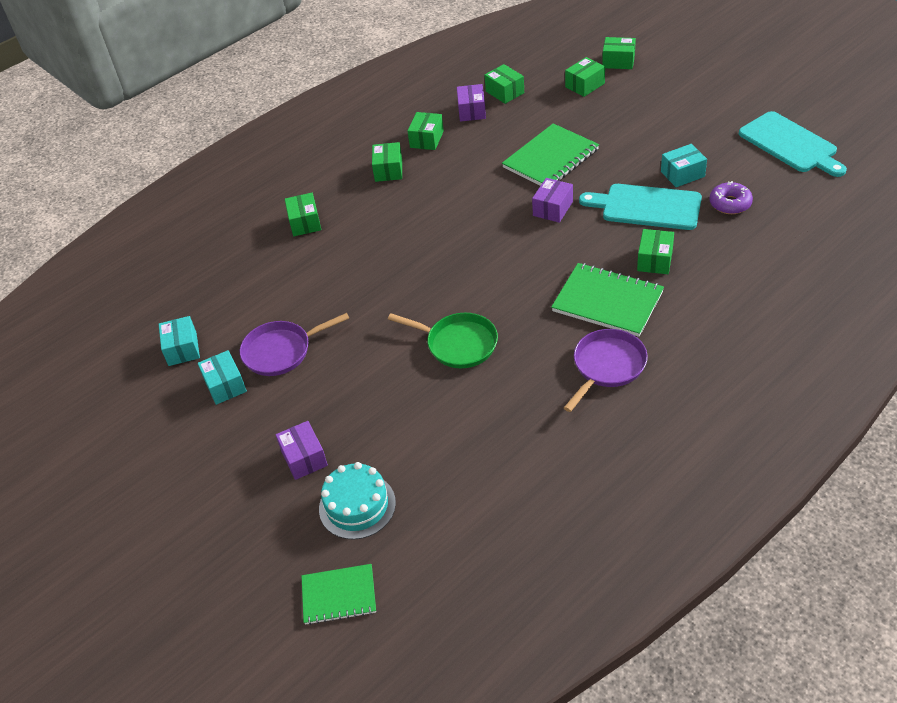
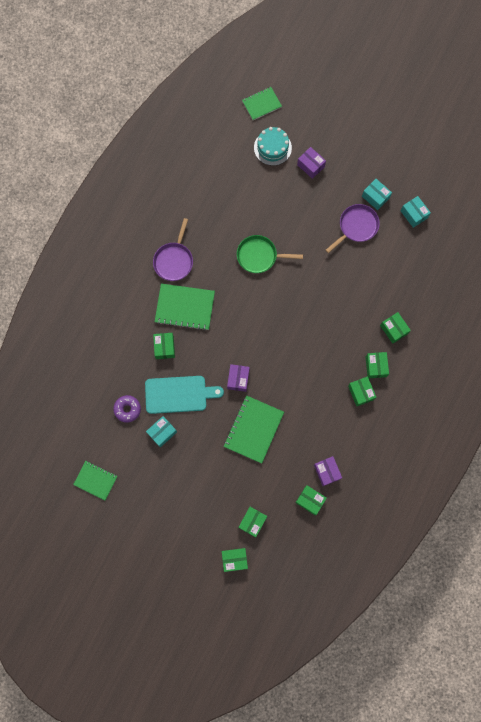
camera: 155 degrees right, 30 degrees up
(427, 139) = (347, 432): green box -> green box (375, 366)
(790, 144) = (95, 480): turquoise cutting board -> green notebook

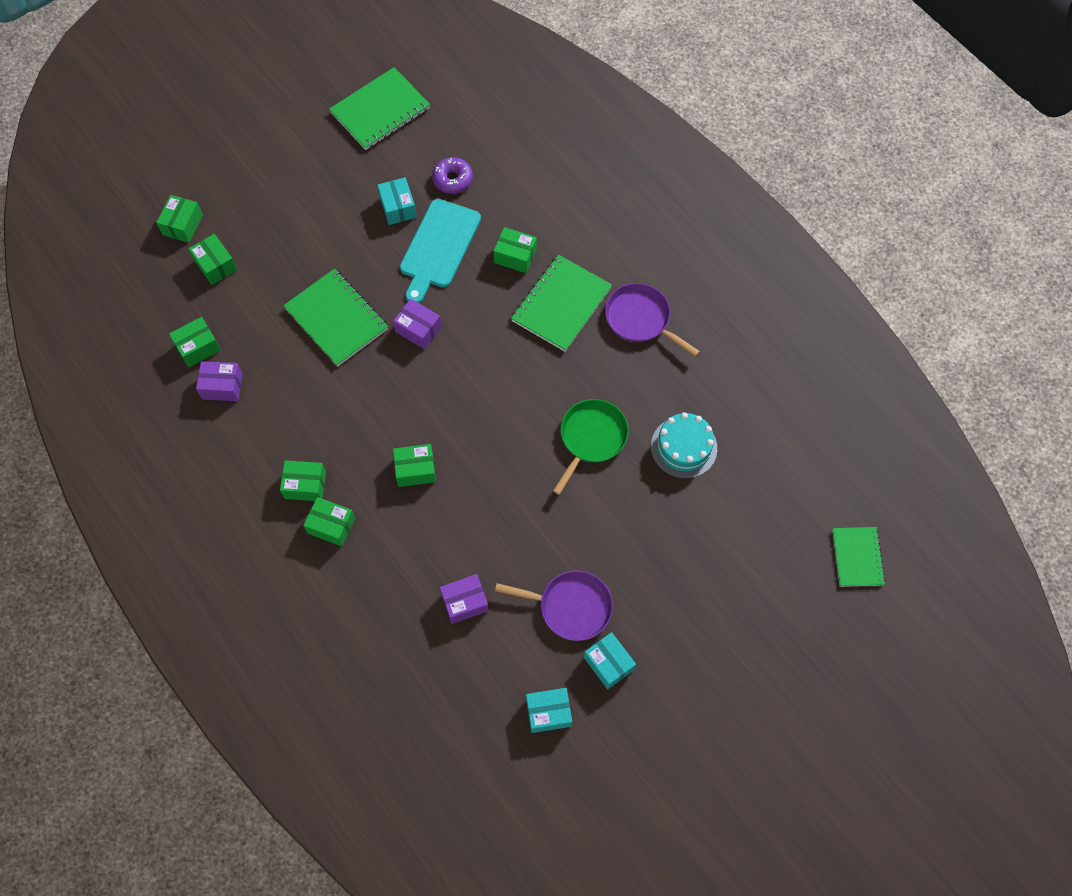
camera: 115 degrees right, 10 degrees down
(95, 480) = (380, 110): green notebook -> green notebook, size x1.58
(272, 148) = (769, 539): turquoise cake -> turquoise cake (684, 447)
(310, 166) = (711, 584): purple box -> purple box (465, 602)
(356, 227) = (571, 607): purple pan -> purple pan turned 60 degrees counterclockwise
(375, 197) = (608, 663): turquoise box -> turquoise box turned 75 degrees clockwise
(393, 329) = (373, 581): green box -> green box (415, 469)

